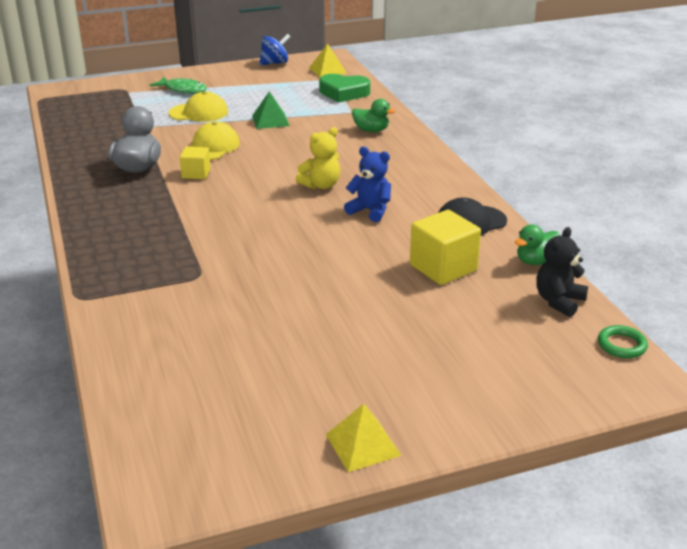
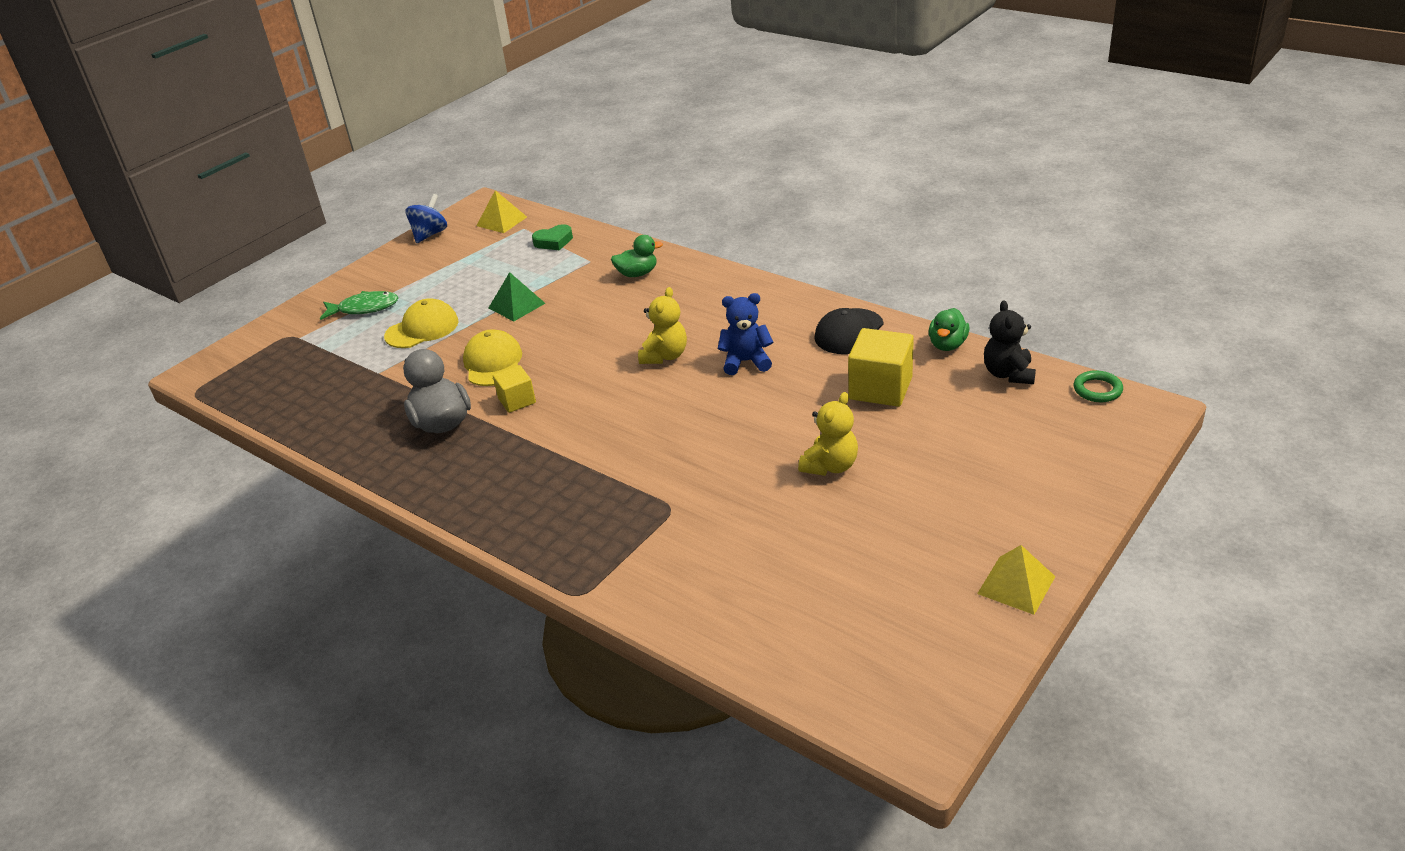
camera: 30 degrees left, 5 degrees up
(337, 300) = (830, 466): none -> yellow teddy bear
(343, 93) = (554, 242): green heart -> green heart, size x0.64

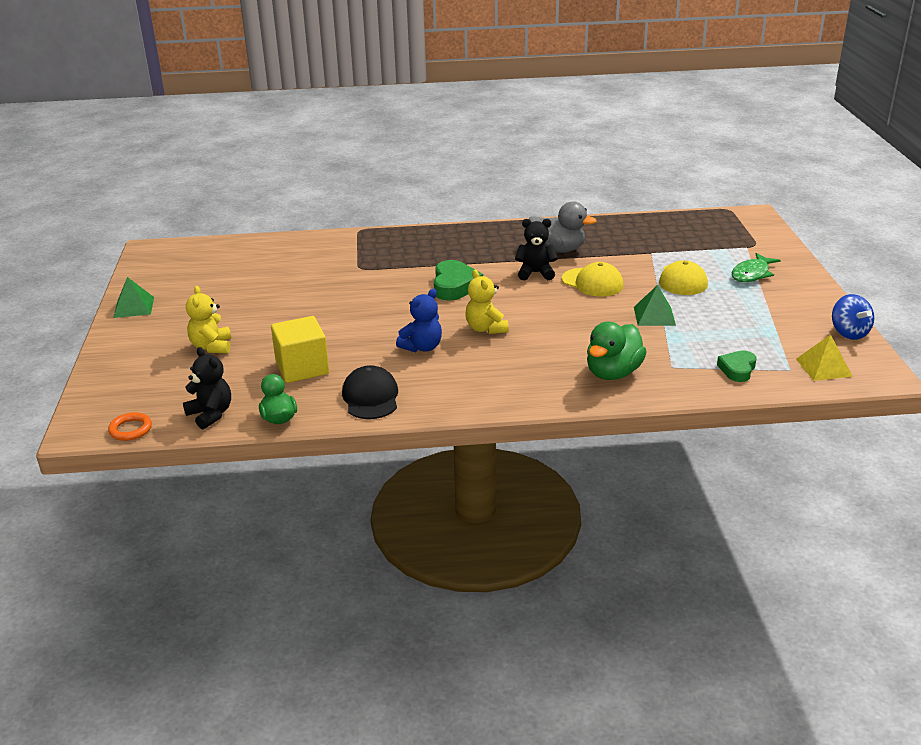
camera: 135 degrees right, 5 degrees down
(517, 401) = (535, 273): yellow cube -> black teddy bear
(614, 423) = (454, 286): none -> green heart
(637, 274) = (613, 373): green duck -> green duck, size x1.56
(830, 466) = (290, 316): yellow teddy bear -> yellow teddy bear (212, 347)
(1016, 585) = (134, 307): yellow pyramid -> green pyramid
(1097, 390) = (130, 429): green ring -> orange ring

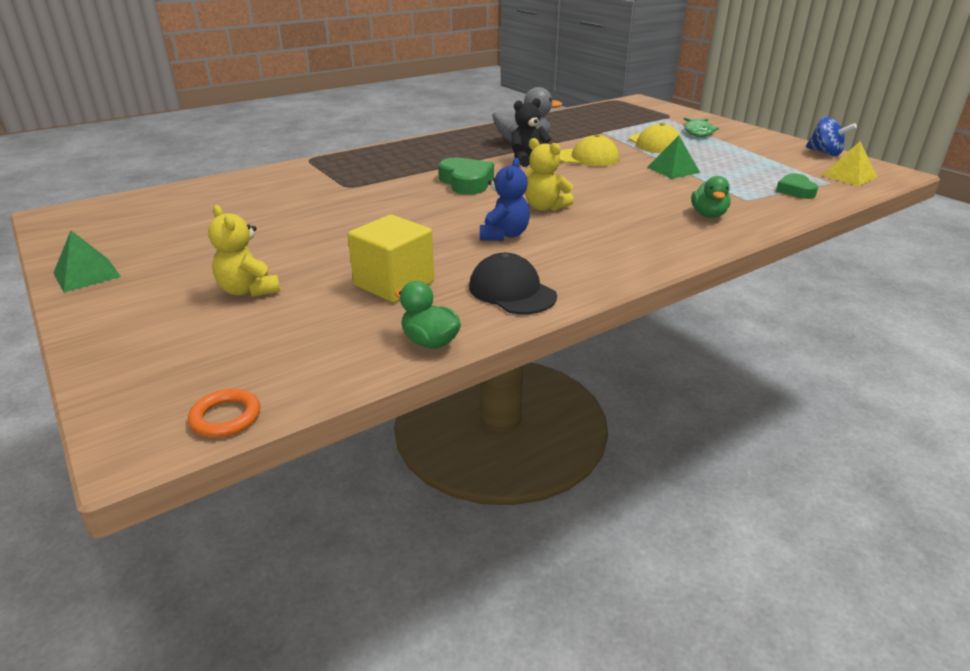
camera: 30 degrees left, 0 degrees up
(211, 414) = (331, 363): black teddy bear -> none
(613, 373) = (708, 215): green duck -> green duck, size x0.64

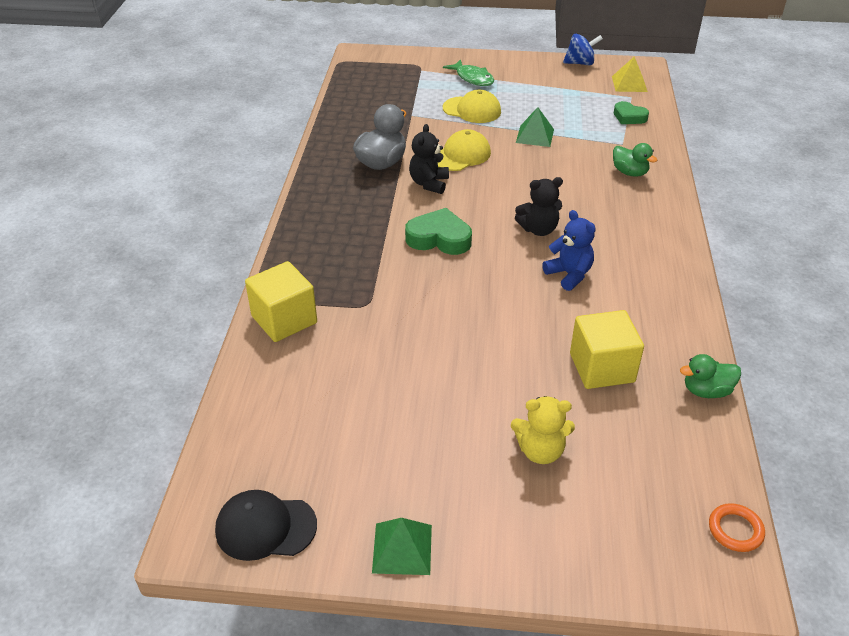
camera: 50 degrees left, 10 degrees up
(297, 172) = (284, 319): none -> yellow cube
(512, 291) = (665, 319): black cap -> black cap (265, 527)
(545, 207) = (538, 229): yellow teddy bear -> black teddy bear

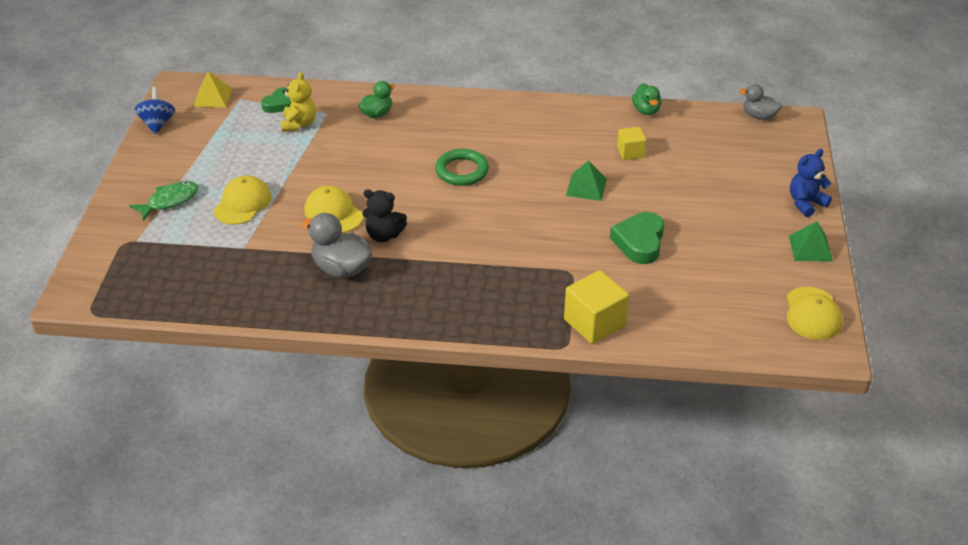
camera: 90 degrees left, 0 degrees up
(265, 527) = (812, 314): black cap -> yellow cap
(439, 238) = (474, 229): green heart -> green heart (639, 242)
(535, 136) = (304, 164): green pyramid -> green pyramid (586, 187)
(538, 229) = (462, 171): black teddy bear -> green ring
(540, 451) = (715, 185): yellow teddy bear -> yellow teddy bear (299, 124)
(569, 275) = (524, 159): blue teddy bear -> blue teddy bear (805, 203)
(602, 368) = (630, 152): yellow cube -> yellow cube, size x0.59
(735, 530) = (759, 116): orange ring -> grey duck

